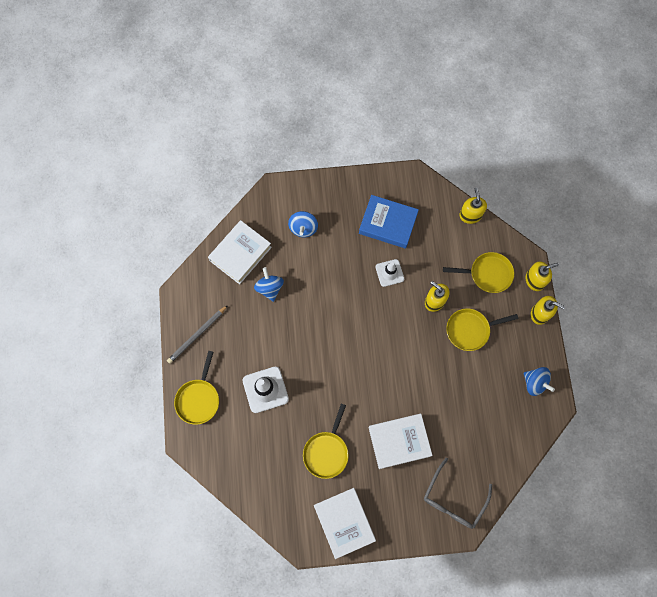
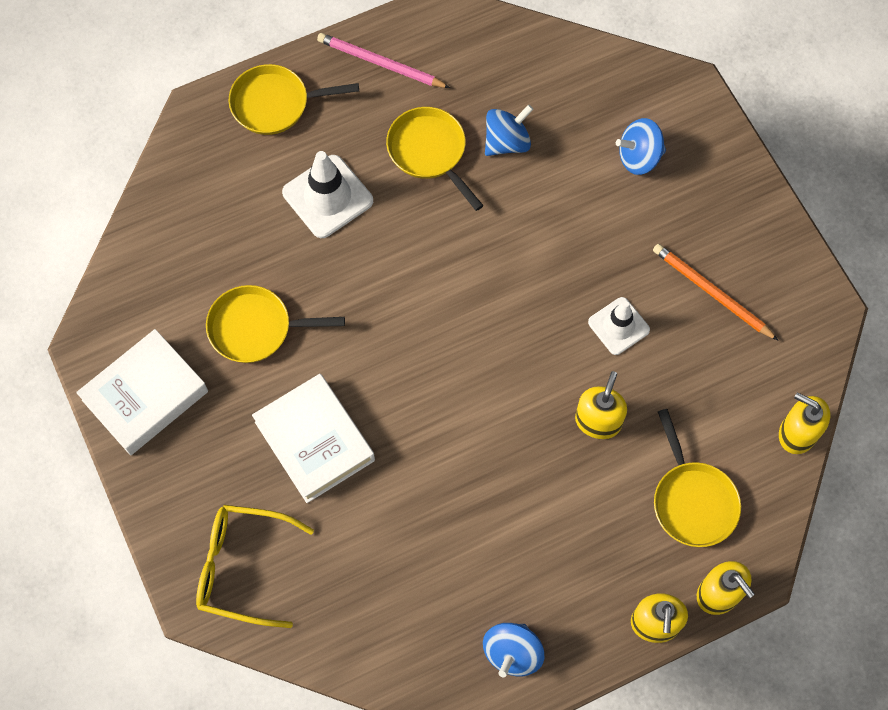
camera: 70 degrees right, 5 degrees down
(197, 335) = (381, 63): grey pencil -> pink pencil
(240, 254) = (548, 77): white book -> none
(388, 223) = (712, 293): blue book -> orange pencil
(453, 499) = (243, 567): grey glasses -> yellow glasses
(470, 215) = (797, 433): yellow soap dispenser -> yellow soap dispenser turned 120 degrees counterclockwise
(470, 330) = (569, 502): yellow pan -> yellow pan (429, 152)

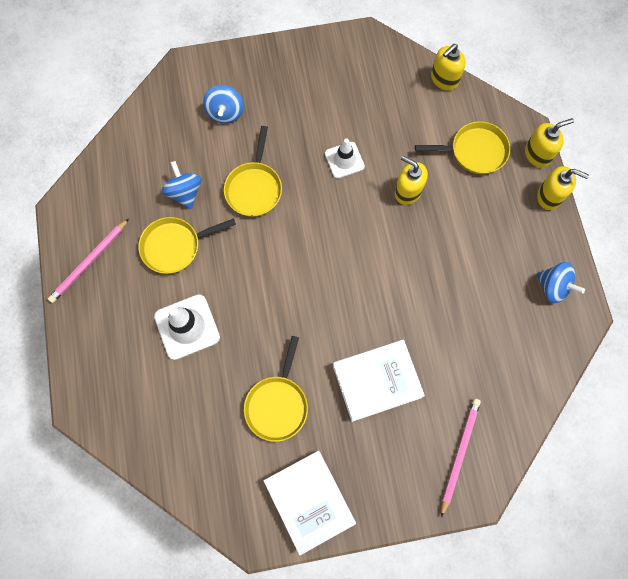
camera: 75 degrees left, 5 degrees up
(243, 567) = (459, 454): yellow glasses -> pink pencil
(275, 104) = (95, 347): yellow pan -> yellow pan (254, 188)
(712, 293) = (337, 98): orange pencil -> none

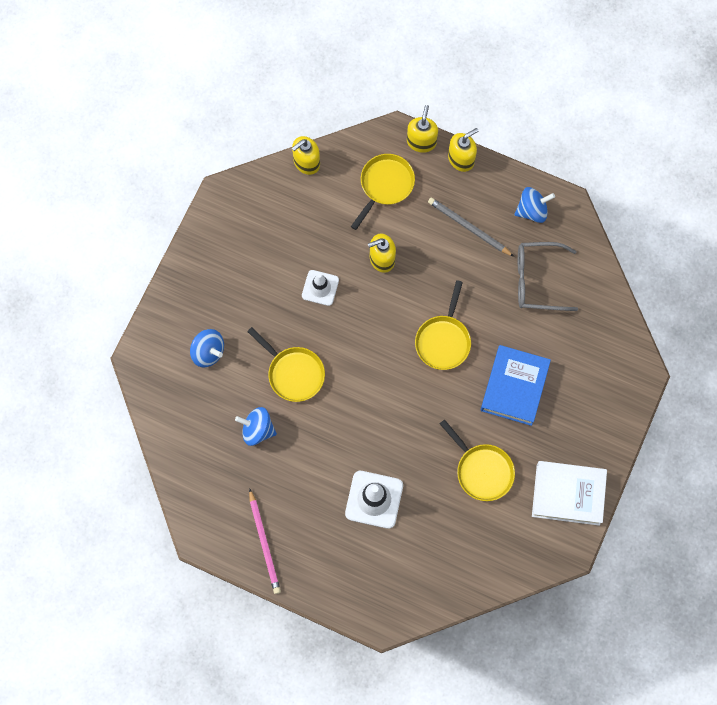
camera: 55 degrees left, 0 degrees up
(175, 246) = (299, 467): yellow pan -> yellow pan (443, 340)
(376, 381) = (514, 387): white book -> blue book
(444, 79) = (306, 162): yellow soap dispenser -> yellow soap dispenser turned 60 degrees clockwise
(459, 454) = (606, 366): pink pencil -> none
(492, 335) = (537, 280): none -> grey glasses
(493, 244) = (469, 228): none -> grey pencil

